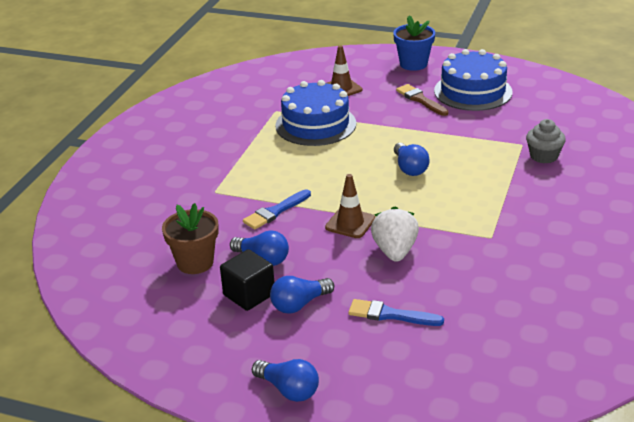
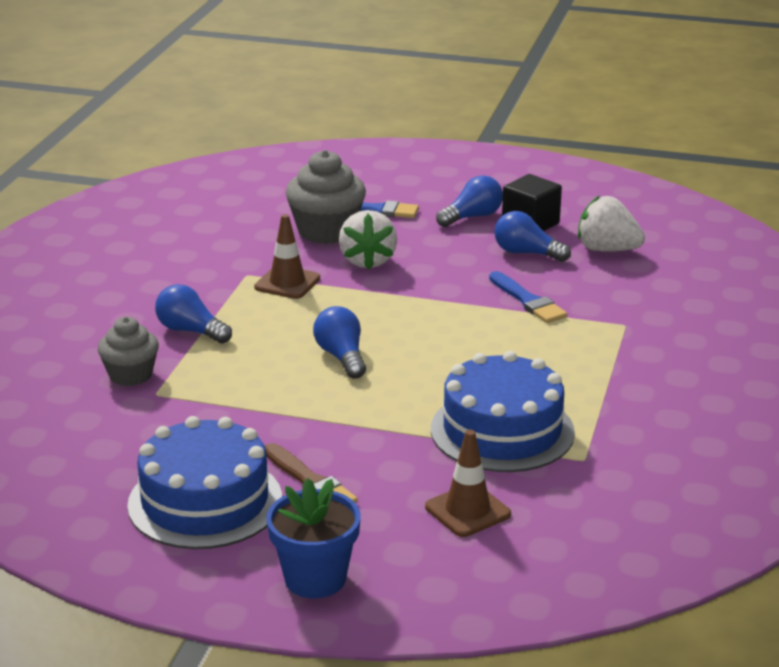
camera: 175 degrees right, 5 degrees down
(195, 262) = (607, 250): brown flower pot -> white strawberry
(275, 212) = (528, 301): blue brush -> blue brush turned 105 degrees clockwise
(288, 390) = (468, 164): blue light bulb -> blue light bulb (191, 331)
(350, 223) = (425, 288): brown traffic cone -> brown traffic cone (287, 283)
(432, 286) = (326, 231): none -> grey cupcake

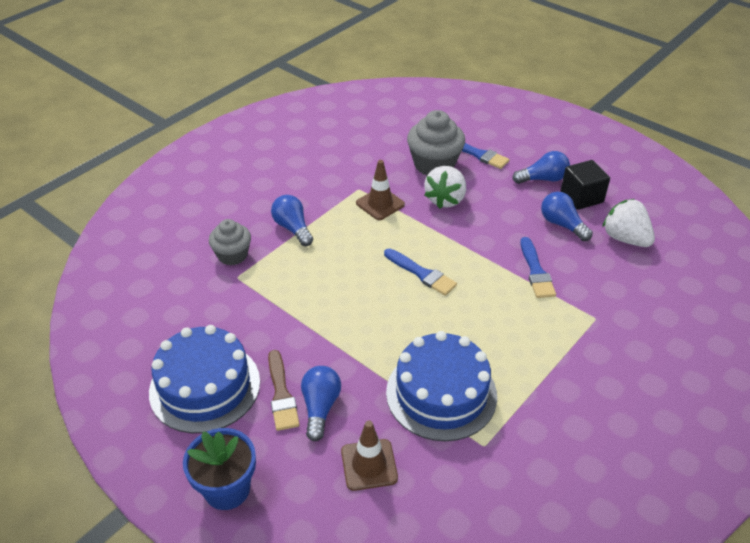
camera: 25 degrees right, 15 degrees up
(341, 357) = (374, 283): blue light bulb -> blue light bulb (320, 407)
(394, 334) = (422, 274): none -> blue brush

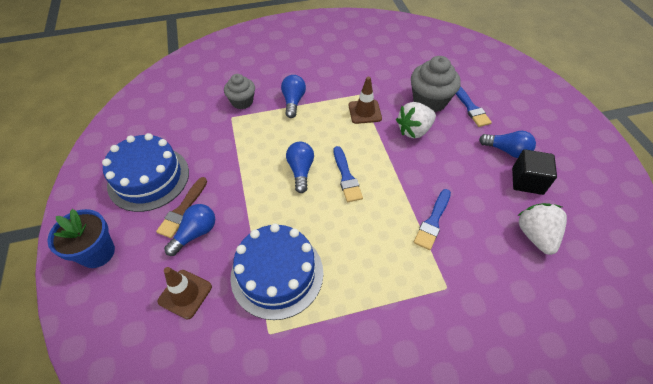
camera: 35 degrees right, 10 degrees up
(562, 225) = (489, 195): blue light bulb -> blue light bulb (301, 171)

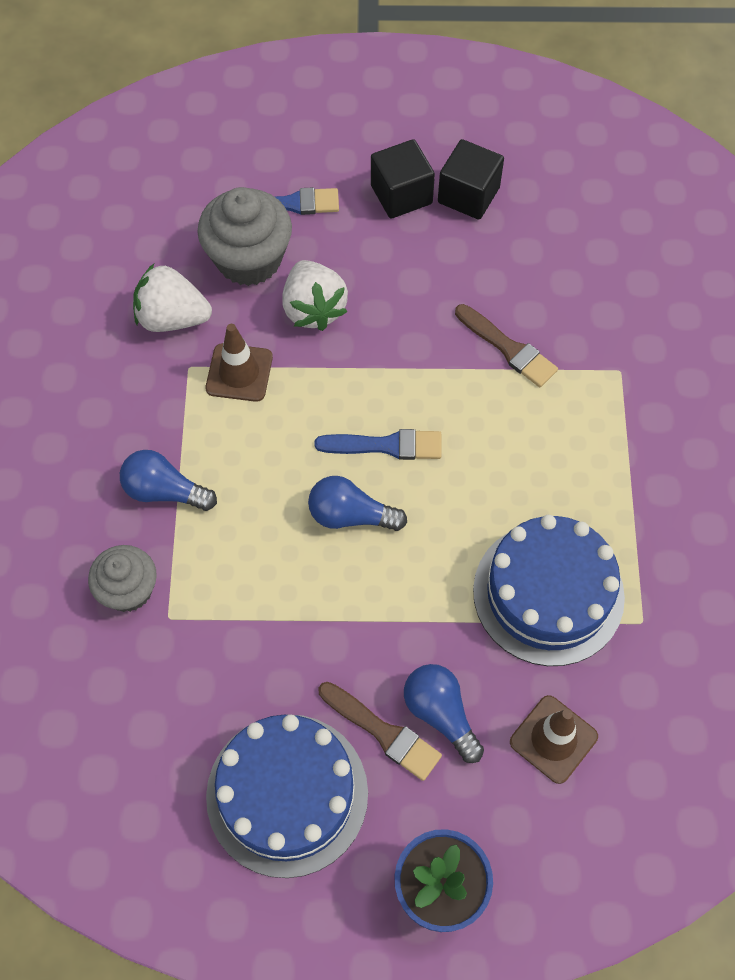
camera: 75 degrees left, 10 degrees up
(433, 221) = (508, 348): blue brush -> brown brush
(506, 150) = (401, 194): blue light bulb -> black cube
(535, 235) = (564, 229): white strawberry -> white strawberry (172, 318)

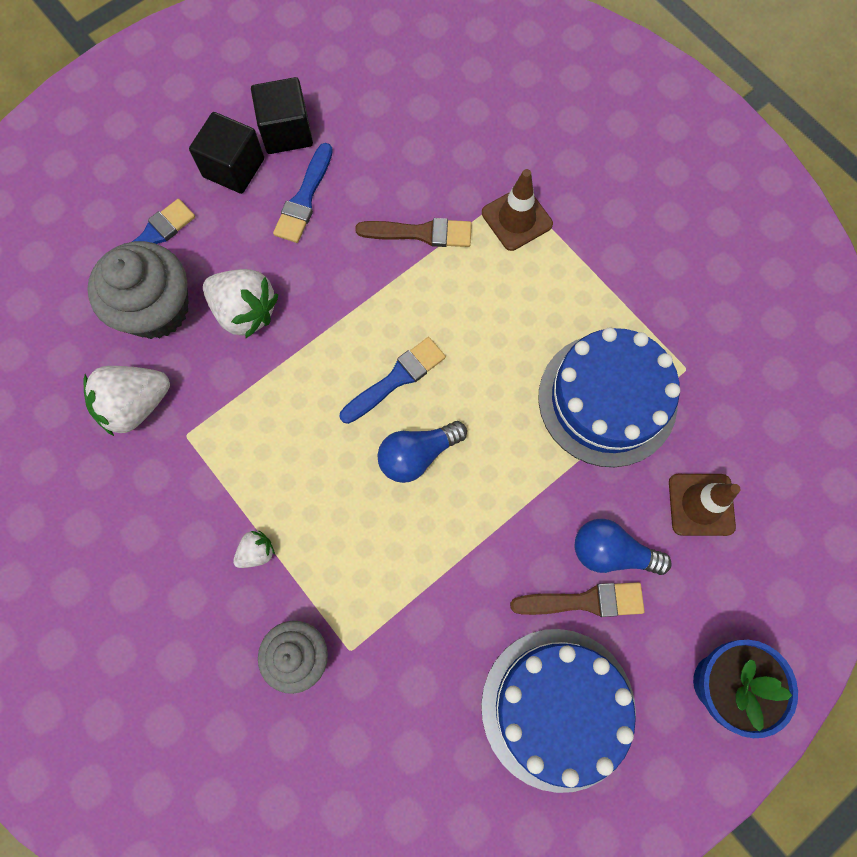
camera: 40 degrees left, 10 degrees up
(165, 491) = (257, 552): blue light bulb -> white strawberry
(239, 373) = (231, 408): brown traffic cone -> brown traffic cone (516, 219)
(436, 256) = (304, 198): none -> blue brush

